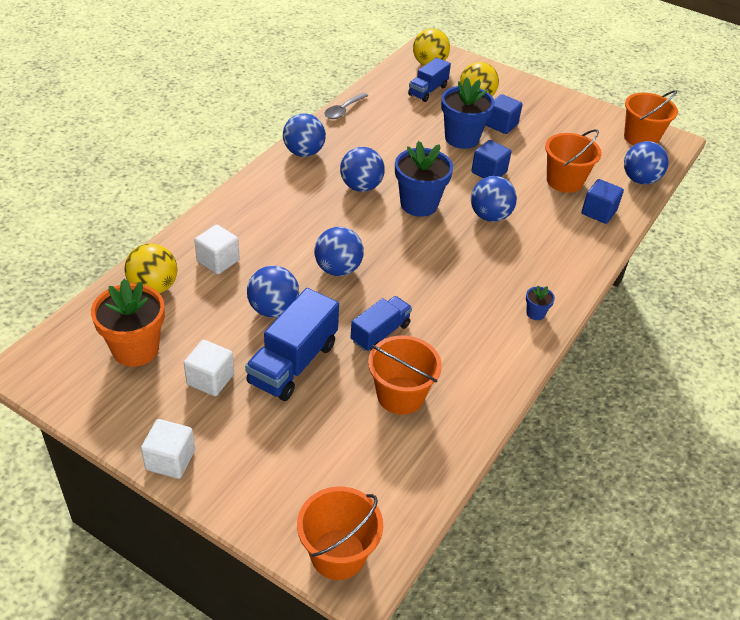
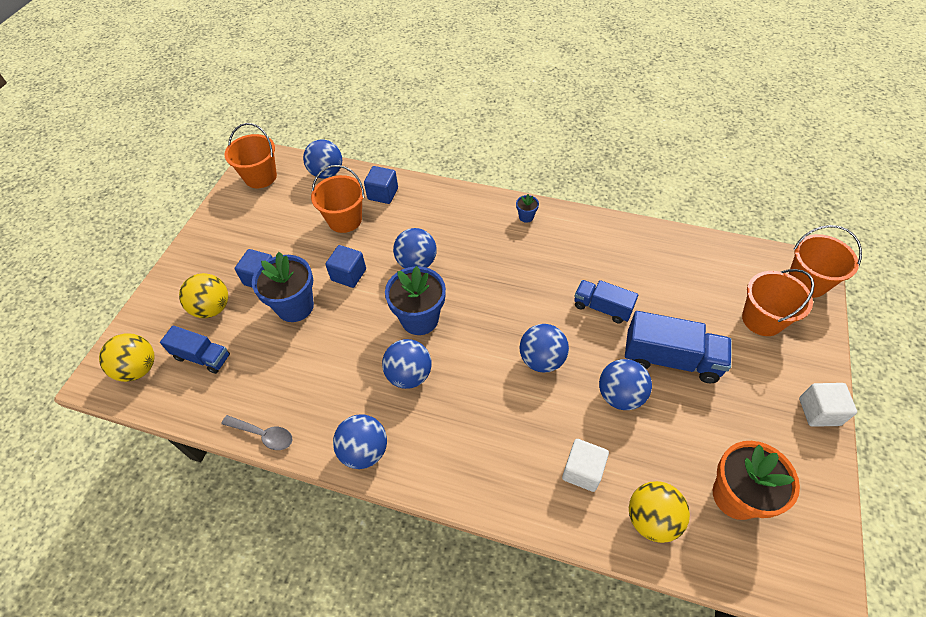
camera: 100 degrees left, 10 degrees up
(210, 379) = (726, 415): white cube -> none
(400, 395) = (657, 280): orange bucket -> orange bucket (762, 319)

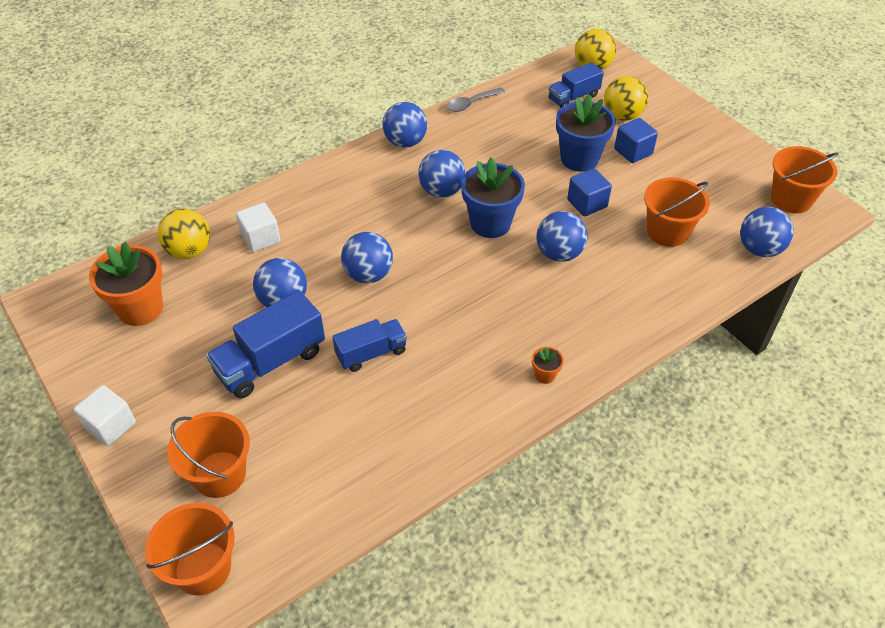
camera: 125 degrees right, 5 degrees down
(383, 194) = (686, 277): blue cube -> none
(526, 217) = (545, 375): blue flower pot -> orange flower pot

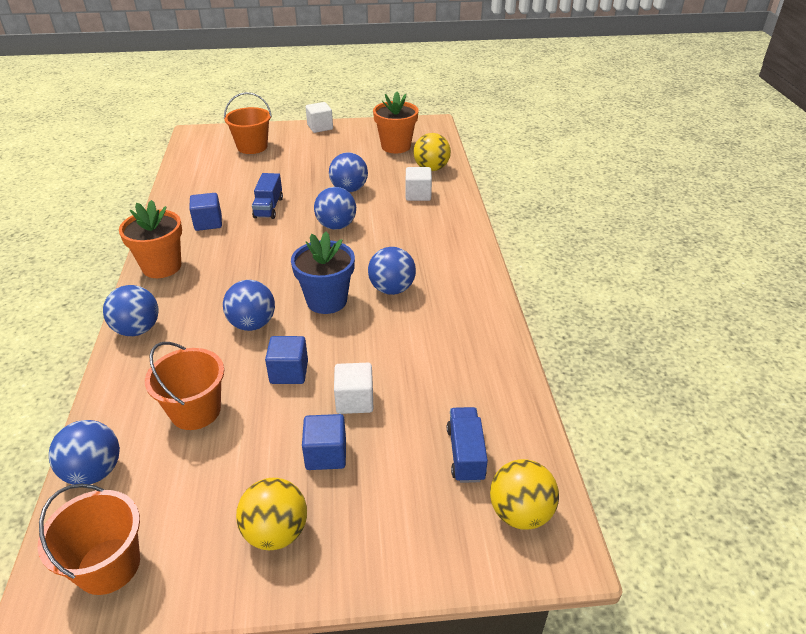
camera: 120 degrees right, 10 degrees down
(203, 568) = (209, 134): orange bucket -> none
(271, 362) = (305, 175): blue truck -> none
(405, 142) = (477, 292): blue ball -> blue ball (137, 329)
(441, 390) = (208, 223): none -> blue cube
(471, 103) = (511, 359): grey spoon -> none
(545, 375) = (162, 267): orange flower pot -> orange flower pot, size x2.26
(579, 159) = (354, 400): blue flower pot -> white cube
(622, 116) = (395, 483): yellow ball -> yellow ball (276, 532)

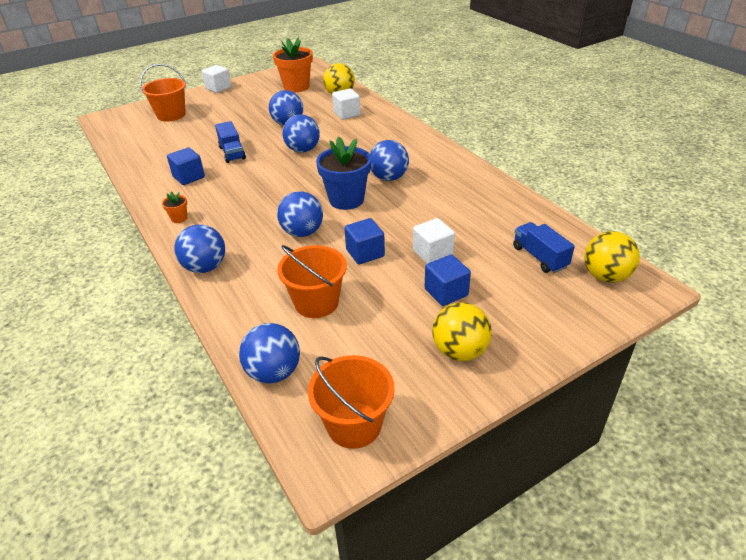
camera: 25 degrees left, 0 degrees up
(162, 267) = (179, 218): orange flower pot -> orange flower pot, size x0.44

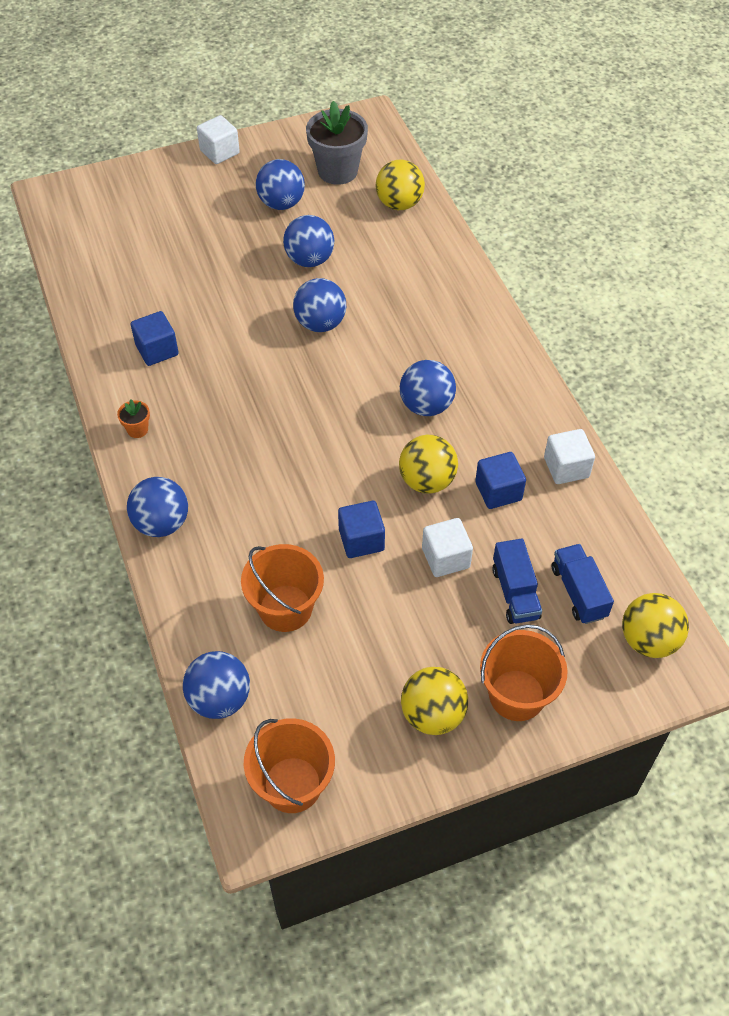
camera: 10 degrees right, 15 degrees up
(171, 115) = (144, 206): orange bucket -> orange bucket (517, 695)
(232, 153) = (221, 310): blue truck -> blue truck (515, 593)
(296, 87) = (337, 171): orange flower pot -> grey flower pot
(302, 232) = (290, 487): blue ball -> blue ball (281, 203)
(346, 200) = (359, 437): blue flower pot -> none
(347, 114) = (400, 253): white cube -> white cube (566, 467)
(403, 214) = (427, 481): none -> yellow ball
(446, 292) = (443, 625): blue cube -> blue cube (498, 491)

